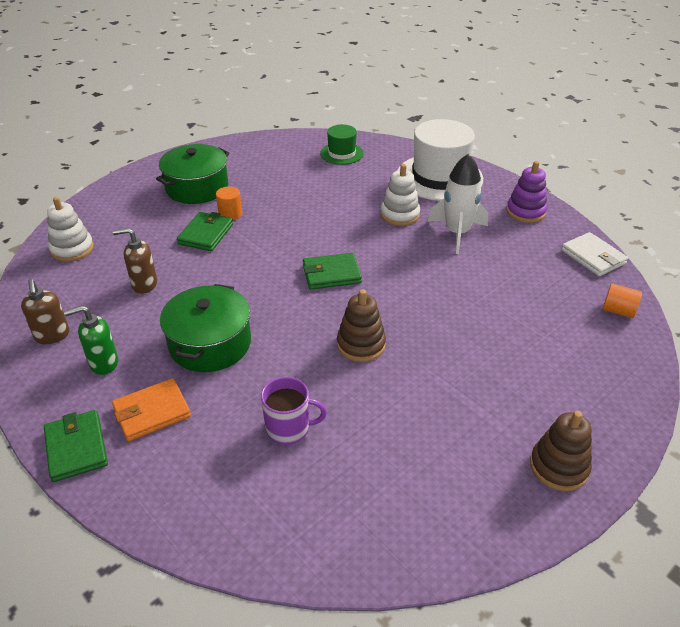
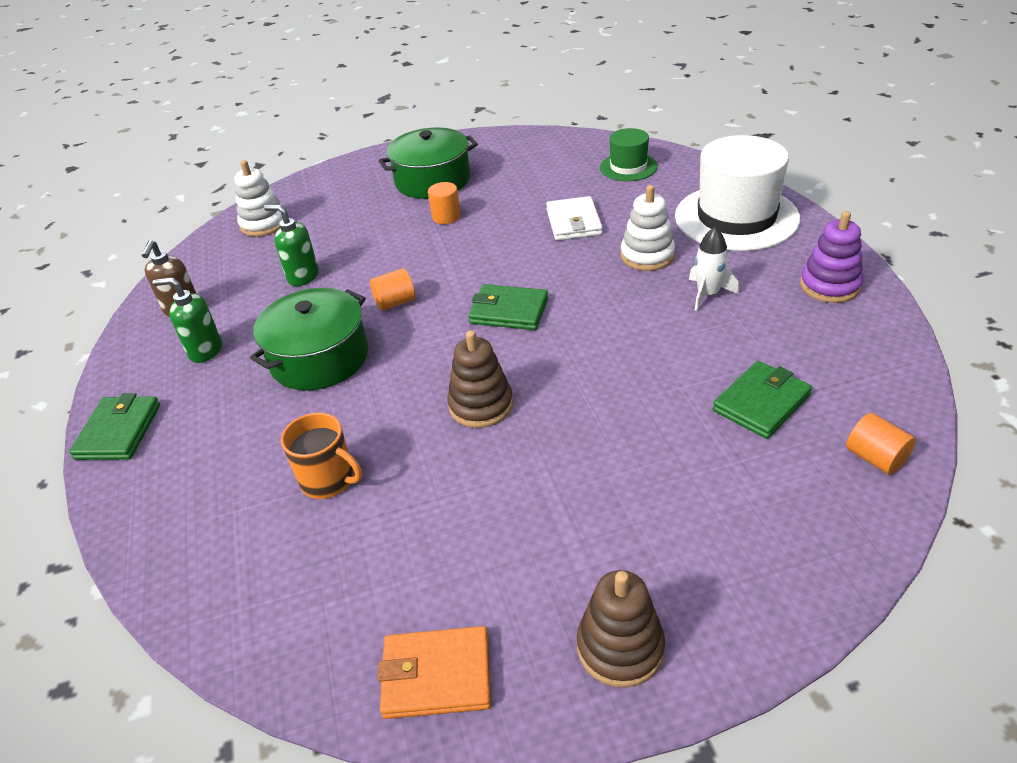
camera: 30 degrees right, 0 degrees up
(144, 284) = (303, 276): brown soap dispenser -> green soap dispenser
(152, 412) = (210, 416): orange wallet -> orange wallet (437, 675)
(206, 234) = (404, 234): green wallet -> green wallet (761, 403)
(239, 287) = (395, 302): none -> orange cylinder
(289, 428) = (329, 480): purple mug -> orange mug
(457, 233) = (707, 294): white rocket -> white rocket, size x0.62
(593, 257) = (891, 371): white wallet -> white wallet (574, 222)

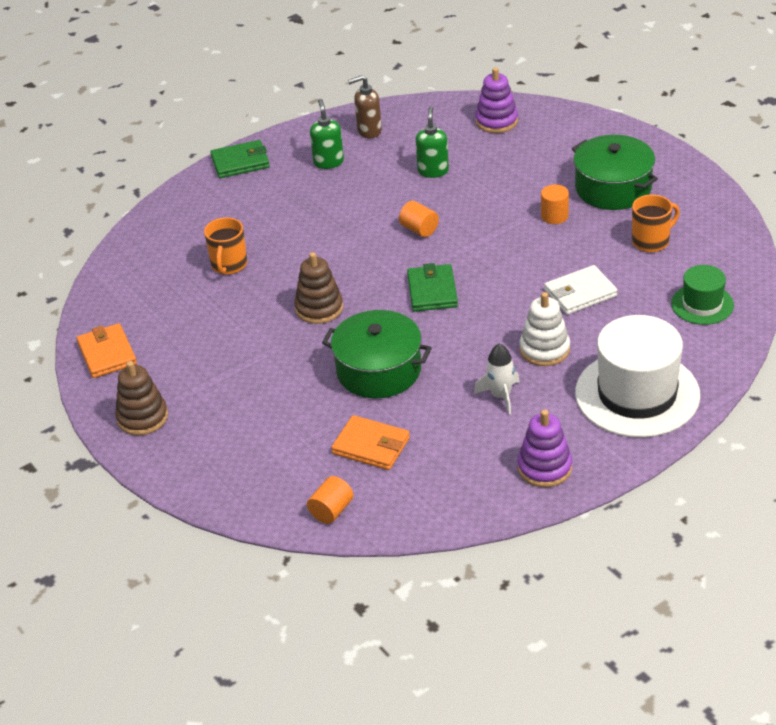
camera: 70 degrees right, 0 degrees up
(264, 224) = (496, 121): white stacking toy -> purple stacking toy
(319, 358) = (340, 217): green pot -> green pot (378, 370)
(525, 175) = (651, 241): none -> orange mug
(761, 403) = (371, 446): green wallet -> orange wallet

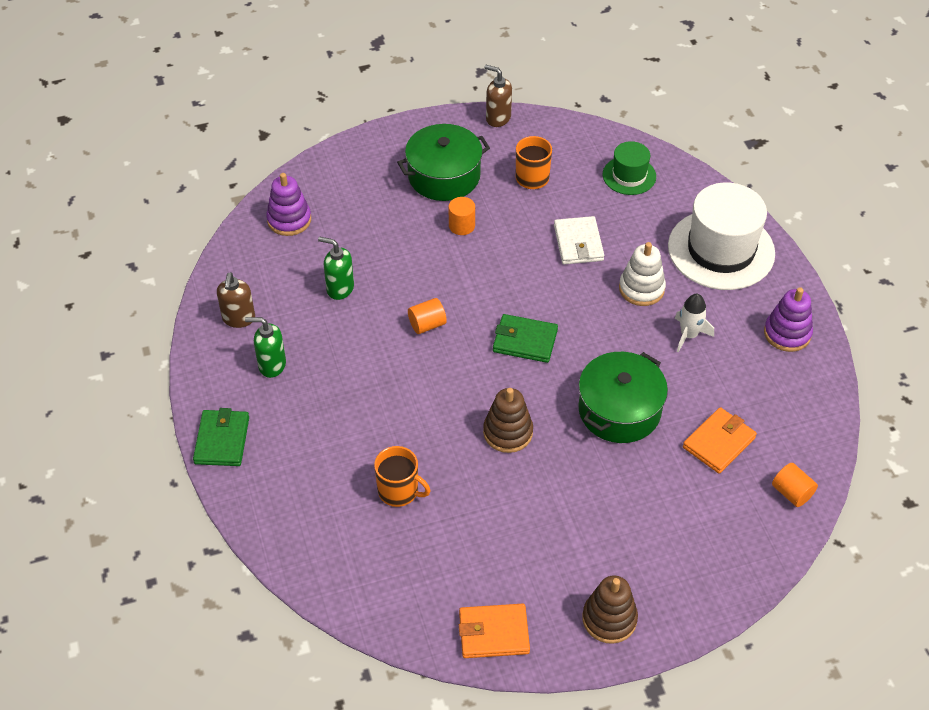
camera: 75 degrees left, 10 degrees up
(720, 199) = (498, 118): none -> brown soap dispenser

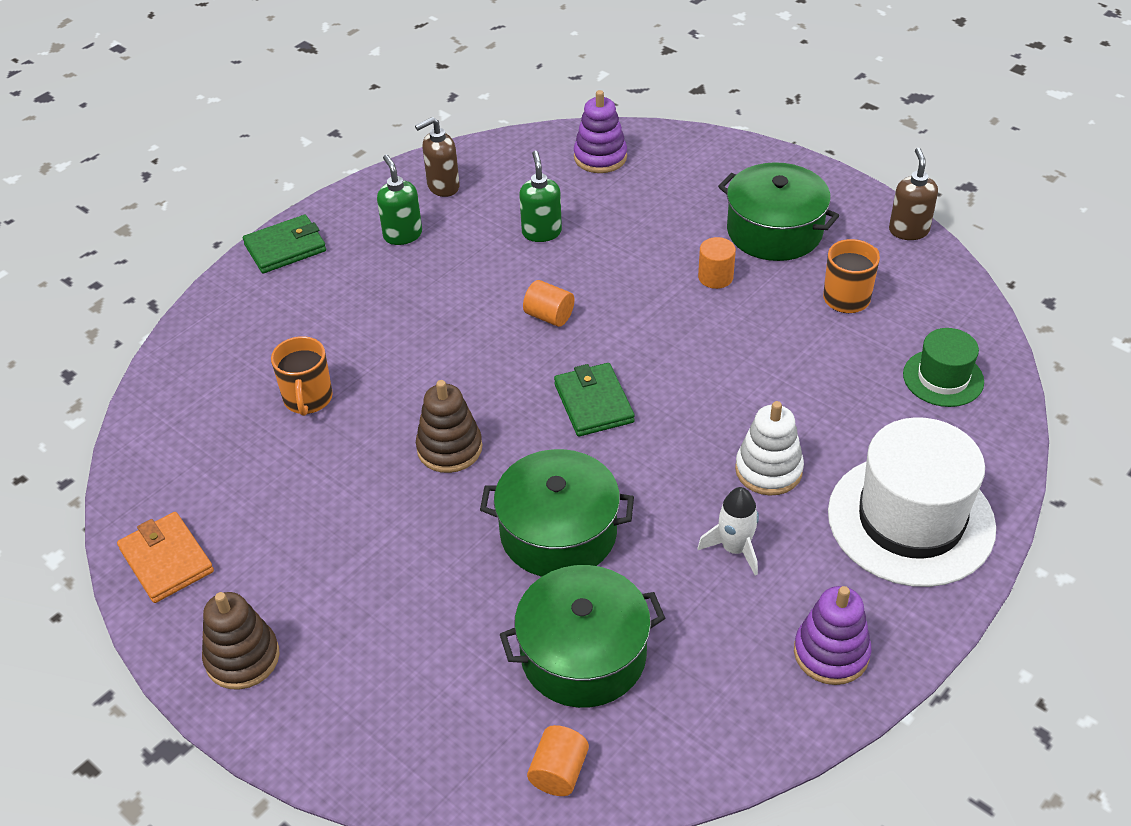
camera: 60 degrees right, 5 degrees down
(578, 243) = (785, 382): white wallet -> none
(718, 442) = (583, 654): orange wallet -> green pot

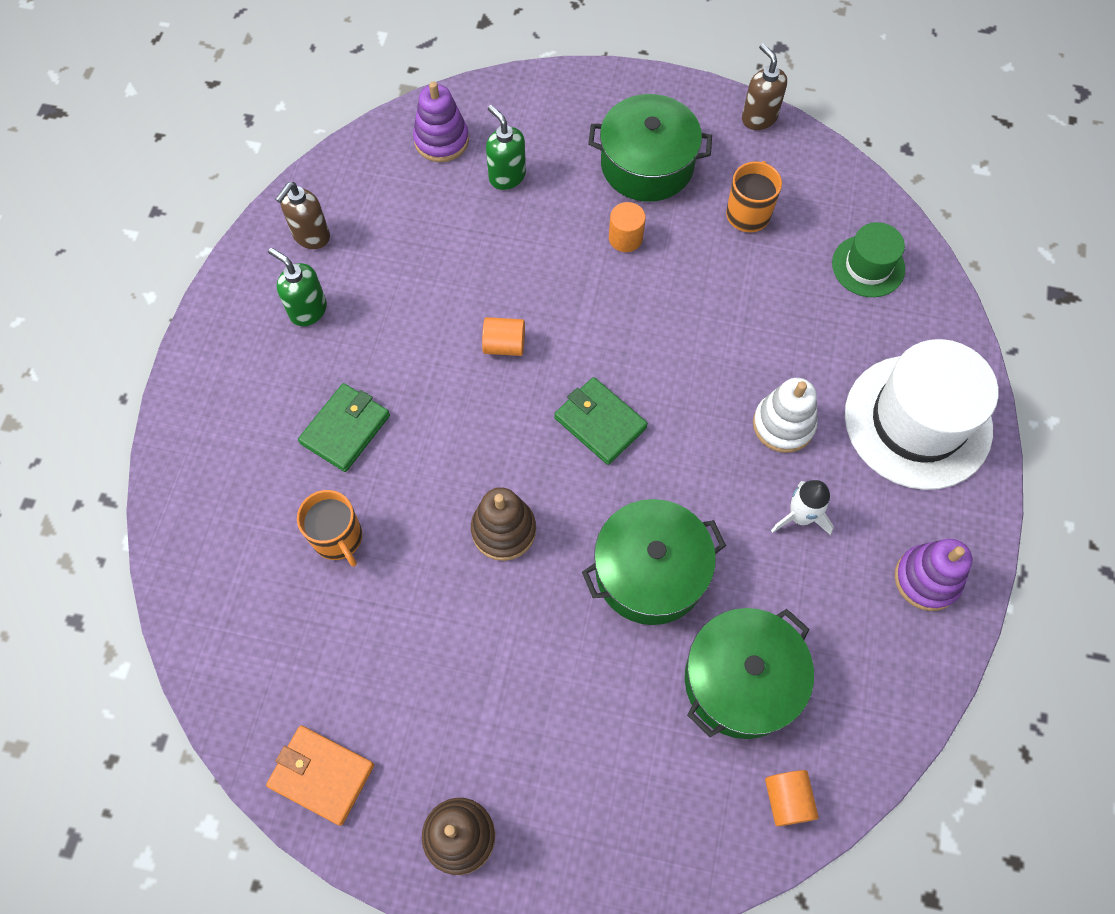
camera: 30 degrees left, 20 degrees up
(285, 248) = (199, 374): green wallet -> green wallet (345, 429)
(541, 232) = (439, 252): green soap dispenser -> green soap dispenser (507, 176)

